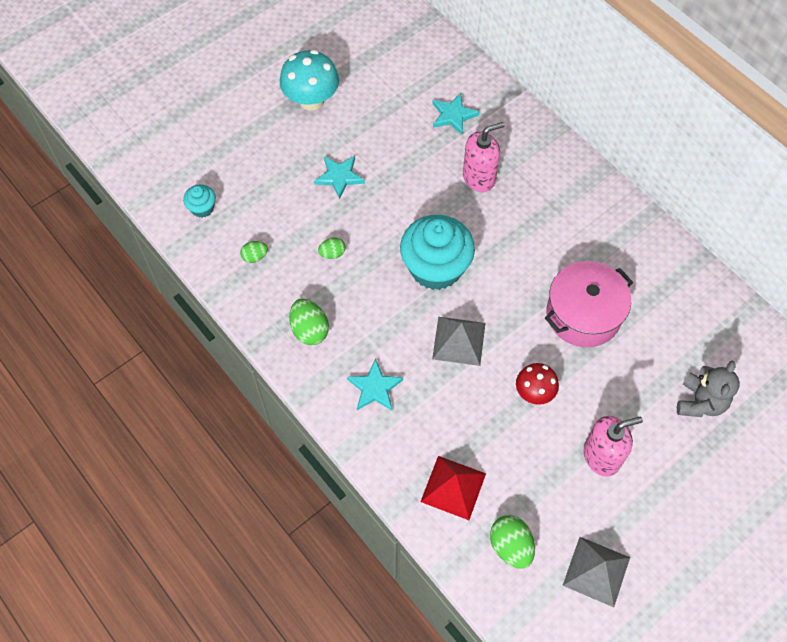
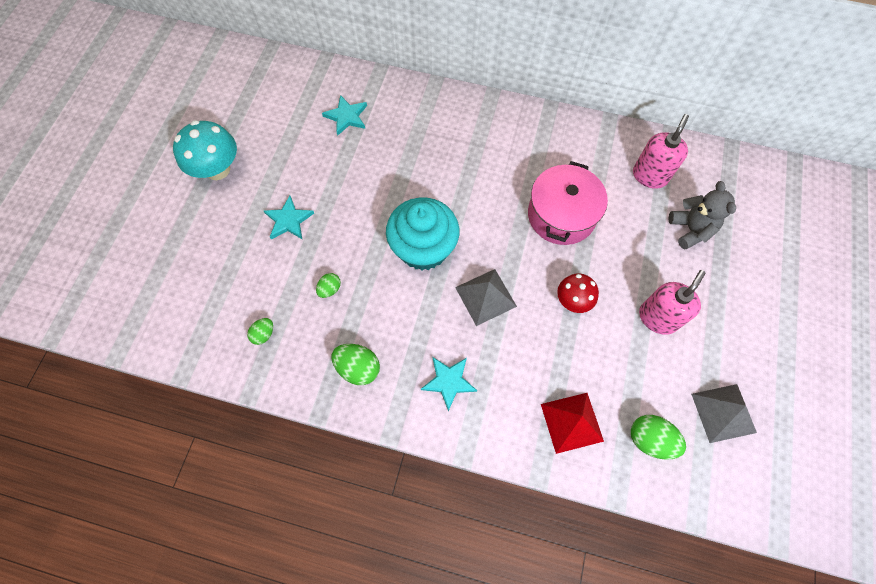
camera: 35 degrees left, 5 degrees up
(202, 208) = (184, 320): turquoise cupcake -> none
(479, 177) = (403, 155): pink soap dispenser -> pink soap dispenser (650, 176)

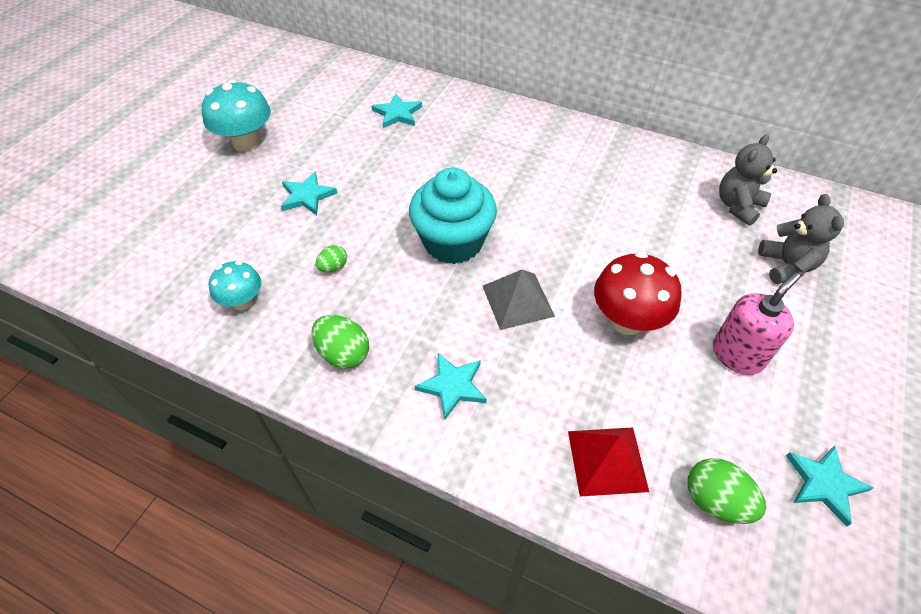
camera: 10 degrees right, 15 degrees down
(263, 334) = (243, 301): green egg -> turquoise mushroom
(561, 215) = (624, 231): pink pot -> none
(573, 301) = (627, 320): red mushroom -> red mushroom, size x1.61
(650, 176) = (738, 206): pink soap dispenser -> grey teddy bear
(723, 413) = (824, 484): grey pyramid -> turquoise star

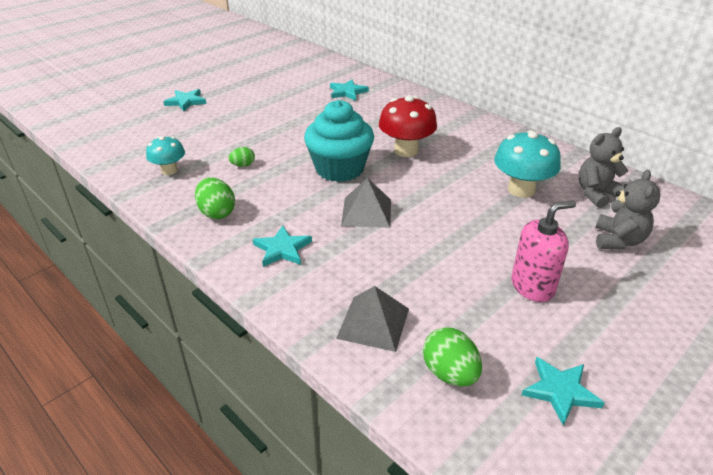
camera: 20 degrees right, 15 degrees down
(246, 142) = (230, 90): turquoise mushroom -> turquoise mushroom (521, 190)
(307, 196) = (252, 124): turquoise star -> turquoise star (186, 102)
(607, 460) = (373, 323): red pyramid -> grey pyramid
(627, 320) = (448, 243): red mushroom -> red mushroom (406, 150)

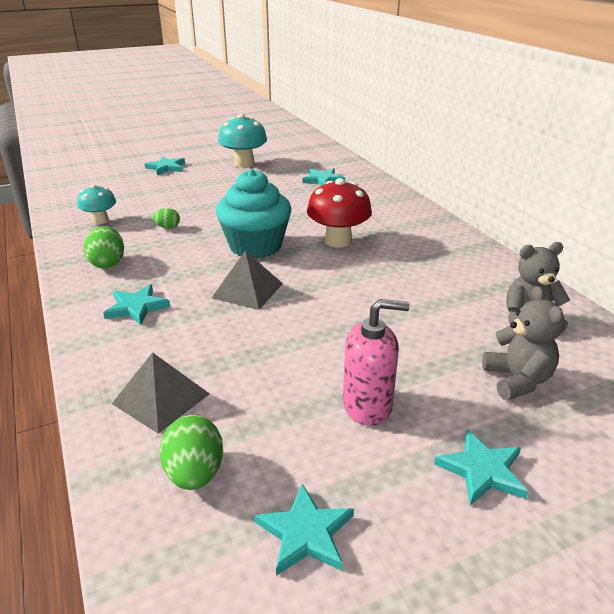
camera: 20 degrees right, 5 degrees down
(521, 190) = (436, 301): turquoise mushroom -> turquoise mushroom (244, 164)
(618, 240) = (517, 380): grey teddy bear -> grey teddy bear turned 45 degrees counterclockwise
(639, 313) = (482, 470): none -> turquoise star

